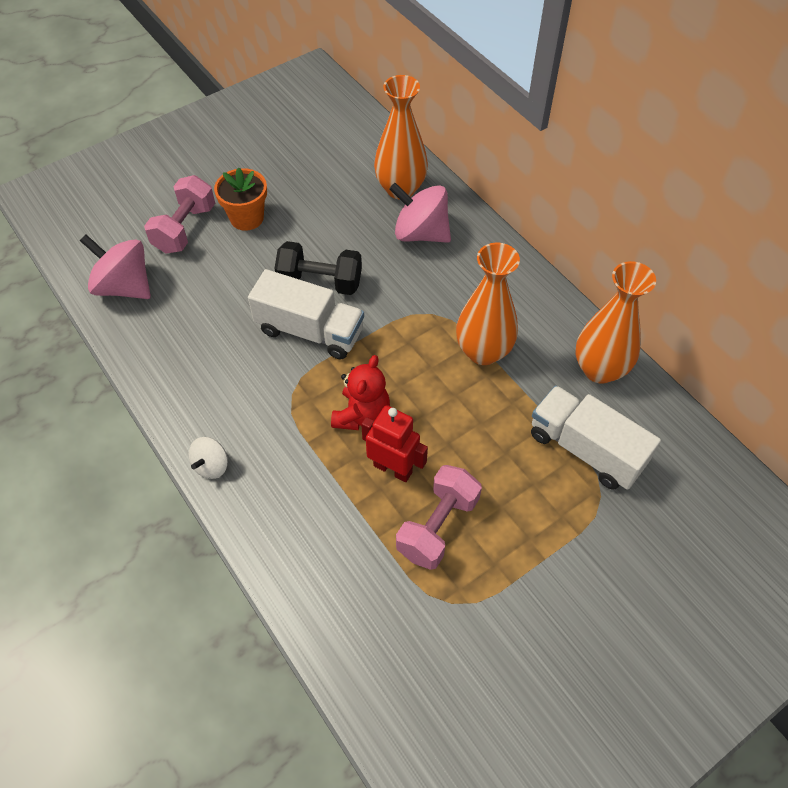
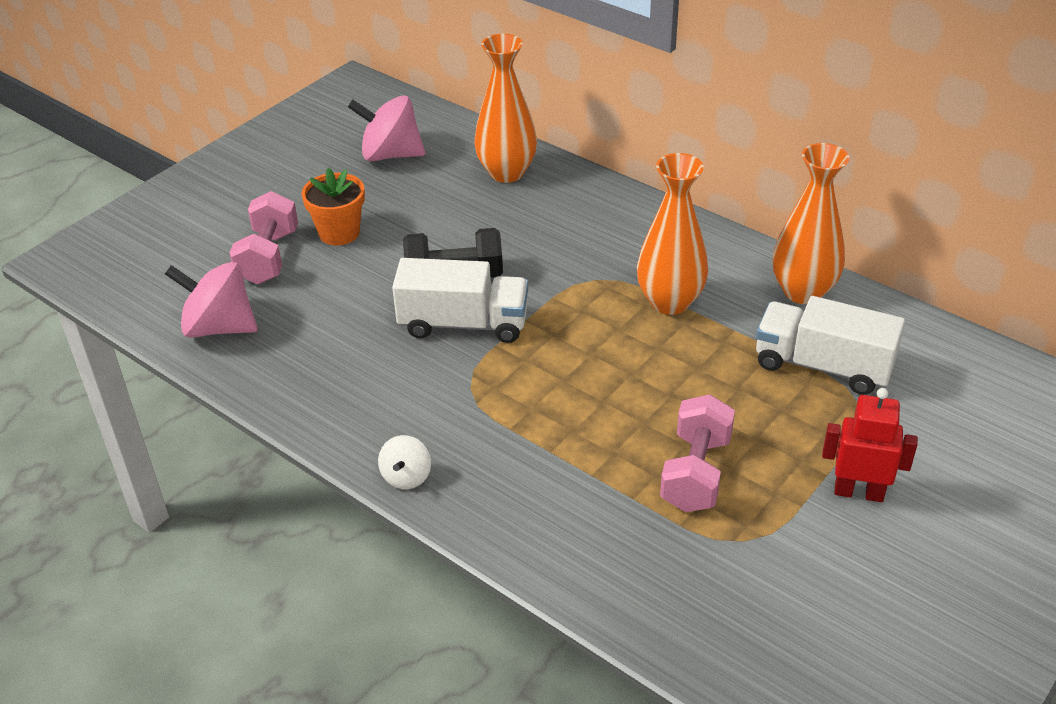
camera: 15 degrees left, 15 degrees down
(362, 415) = (561, 389): red teddy bear -> none
(393, 468) = (620, 431): red robot -> red robot (858, 492)
(420, 233) = (548, 208): pink spinning top -> pink spinning top (390, 155)

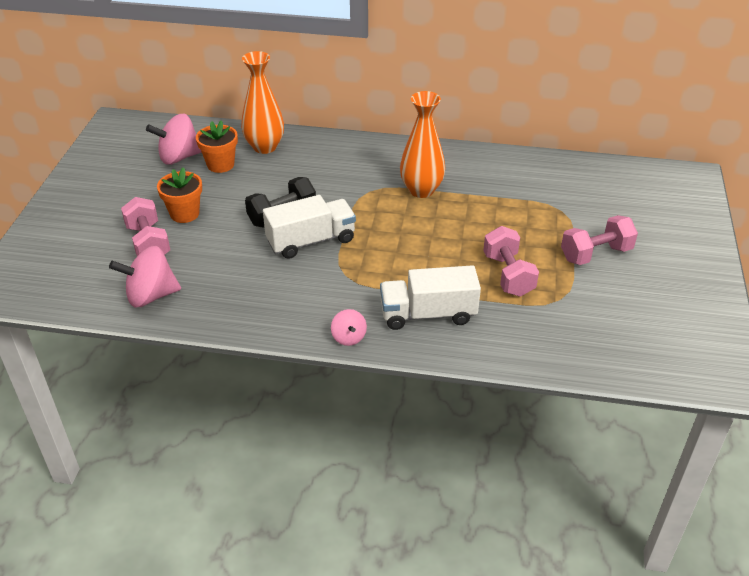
camera: 30 degrees left, 0 degrees up
(406, 476) = (348, 337): white spinning top -> pink spinning top
(432, 180) = (220, 165): none -> orange flower pot
(803, 291) = (488, 162): orange vase -> none
(822, 366) = (528, 197): white truck -> white truck (428, 314)
(858, 492) = (596, 254): red robot -> pink dumbbell

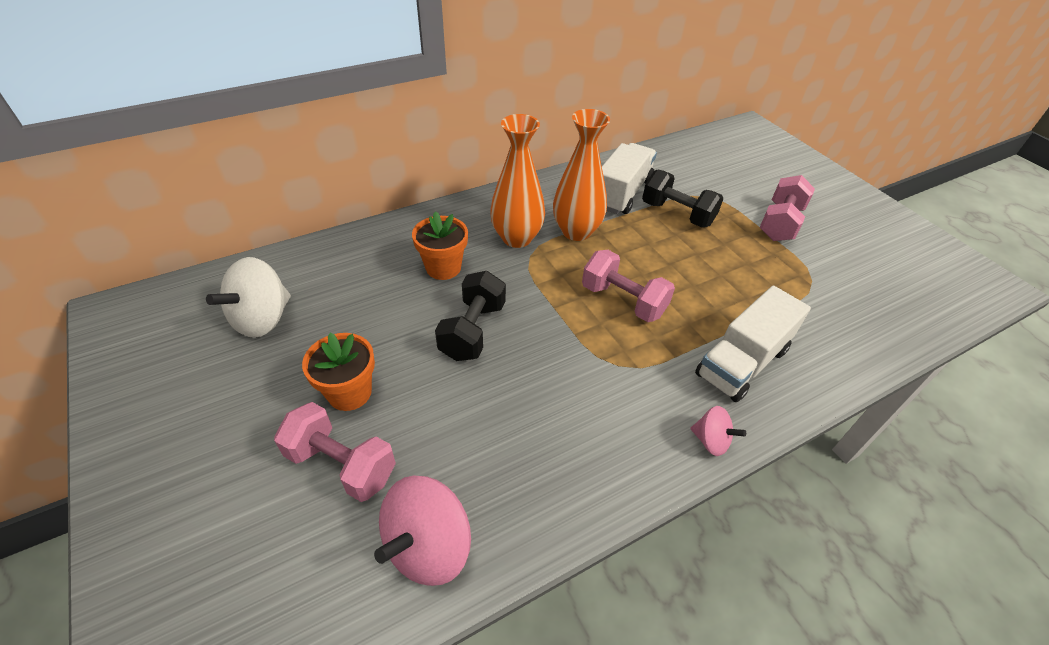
camera: 40 degrees left, 5 degrees up
(179, 157) = (262, 319): pink spinning top -> white spinning top
(220, 165) = (329, 303): orange flower pot -> orange flower pot (443, 267)
(265, 147) = (361, 257): orange vase -> orange vase (517, 238)
(311, 241) = (538, 344): white truck -> white truck (622, 193)
(508, 275) = (748, 279): pink dumbbell -> pink dumbbell (623, 301)
(516, 211) = (677, 214): none -> black dumbbell

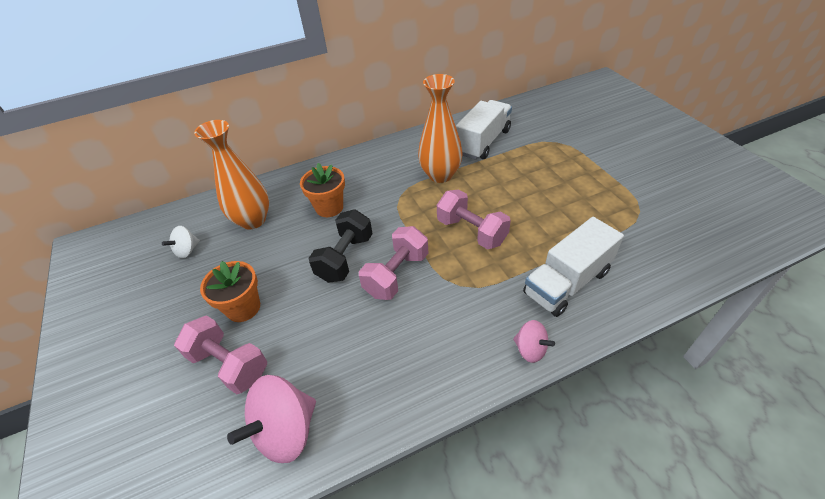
camera: 10 degrees right, 0 degrees up
(262, 319) = (187, 250): white spinning top -> white spinning top, size x0.54
(517, 238) = (391, 182): orange vase -> orange vase (253, 220)
(677, 214) = (528, 157): black dumbbell -> none
(780, 223) = (618, 162): pink dumbbell -> pink dumbbell (397, 275)

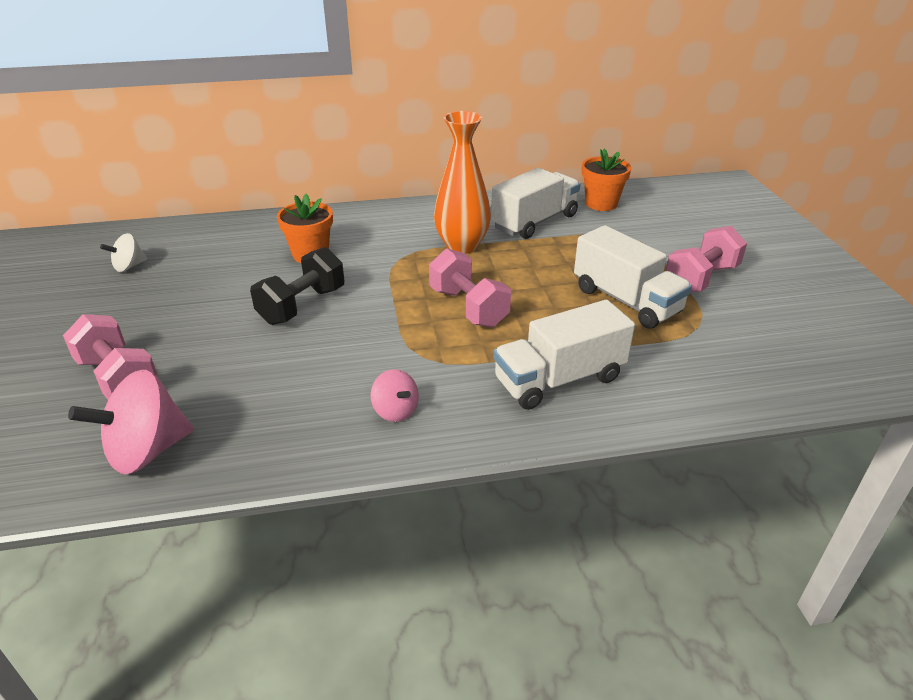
camera: 10 degrees right, 10 degrees down
(243, 308) = (161, 330): orange flower pot -> orange flower pot (601, 203)
(253, 220) = (216, 251): orange vase -> none
(397, 275) = (353, 332): pink dumbbell -> pink dumbbell (701, 279)
(530, 349) = (474, 435): pink spinning top -> pink spinning top (395, 411)
(580, 200) = (626, 301): none -> white truck

